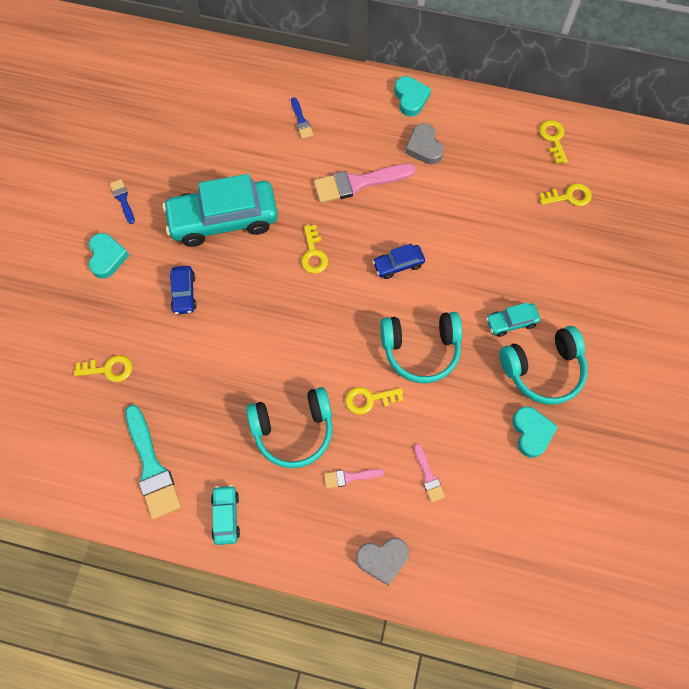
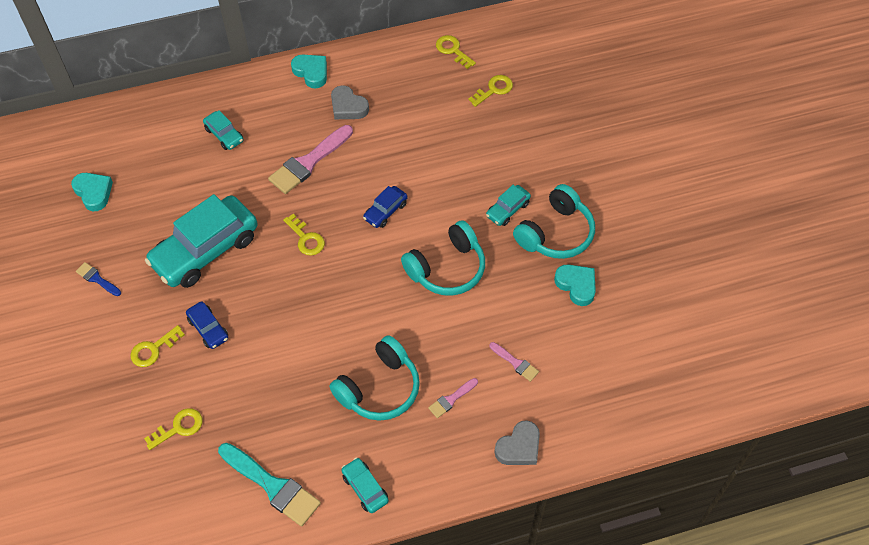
camera: 30 degrees left, 10 degrees down
(107, 257) = (114, 335): turquoise heart -> turquoise heart (93, 193)
(301, 121) = (224, 135): blue brush -> turquoise car
(369, 399) = (428, 330): yellow key -> yellow key (153, 349)

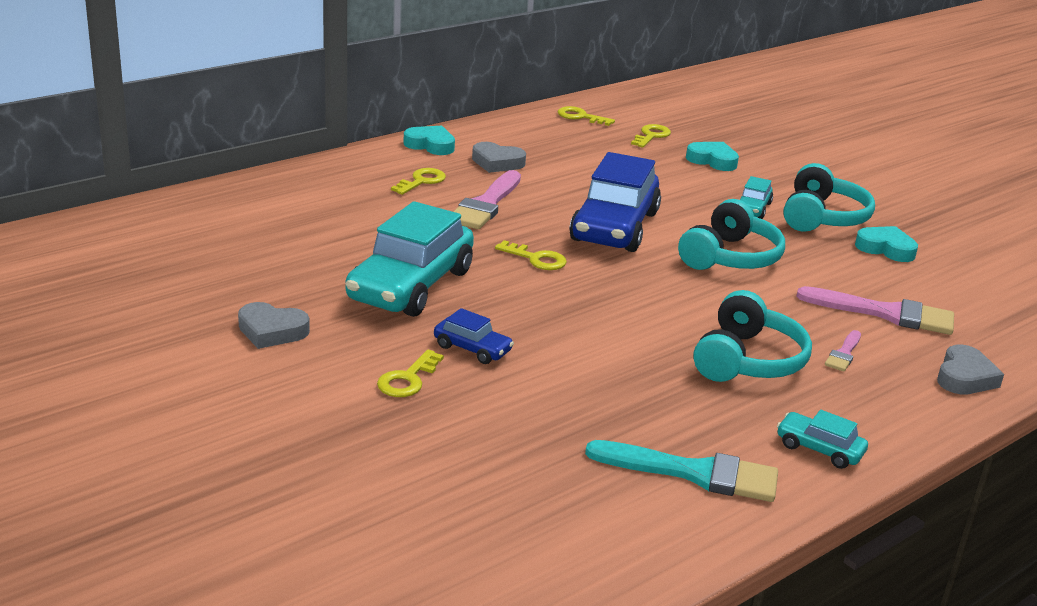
camera: 25 degrees left, 30 degrees down
(93, 193) = (211, 261): turquoise heart -> turquoise heart (712, 160)
(97, 279) = (272, 331): blue brush -> grey heart
(179, 427) = (508, 444): yellow key -> yellow key (422, 181)
(224, 135) = (359, 197): turquoise car -> none
(385, 211) = (614, 227): blue car -> blue car, size x2.21
(515, 363) = (885, 313): pink brush -> pink brush, size x1.99

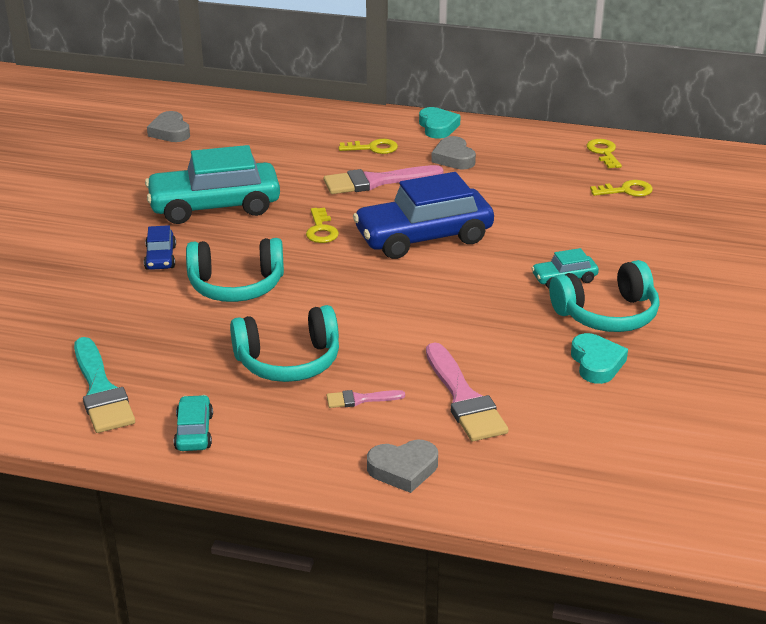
camera: 55 degrees right, 5 degrees up
(272, 331) = (96, 192): grey heart -> grey heart (170, 132)
(407, 379) = (95, 253): yellow key -> none
(712, 160) = (629, 231): turquoise heart -> none
(730, 257) = (452, 299): turquoise headphones -> turquoise headphones (236, 286)

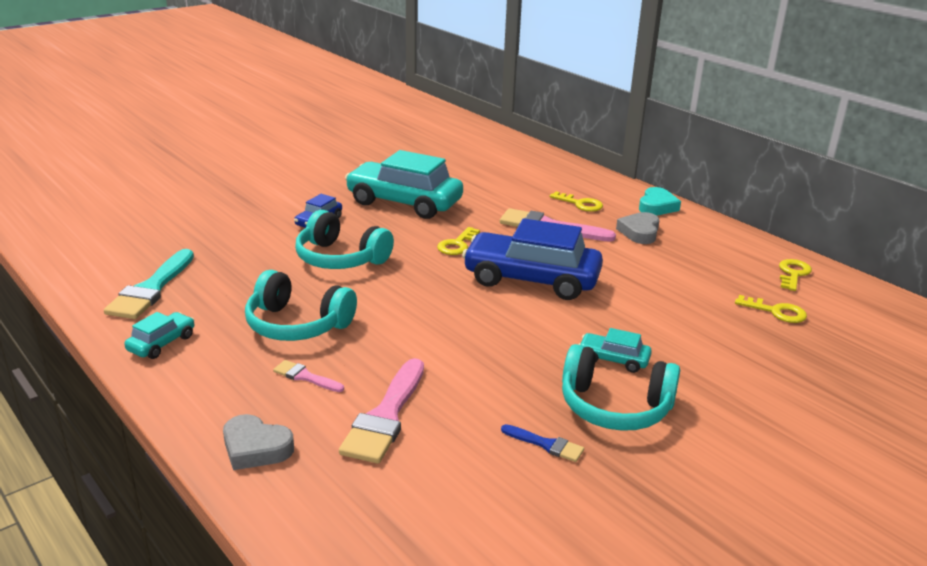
camera: 35 degrees right, 5 degrees down
(170, 132) = (444, 148): grey heart -> none
(596, 363) = (546, 444): turquoise heart -> blue brush

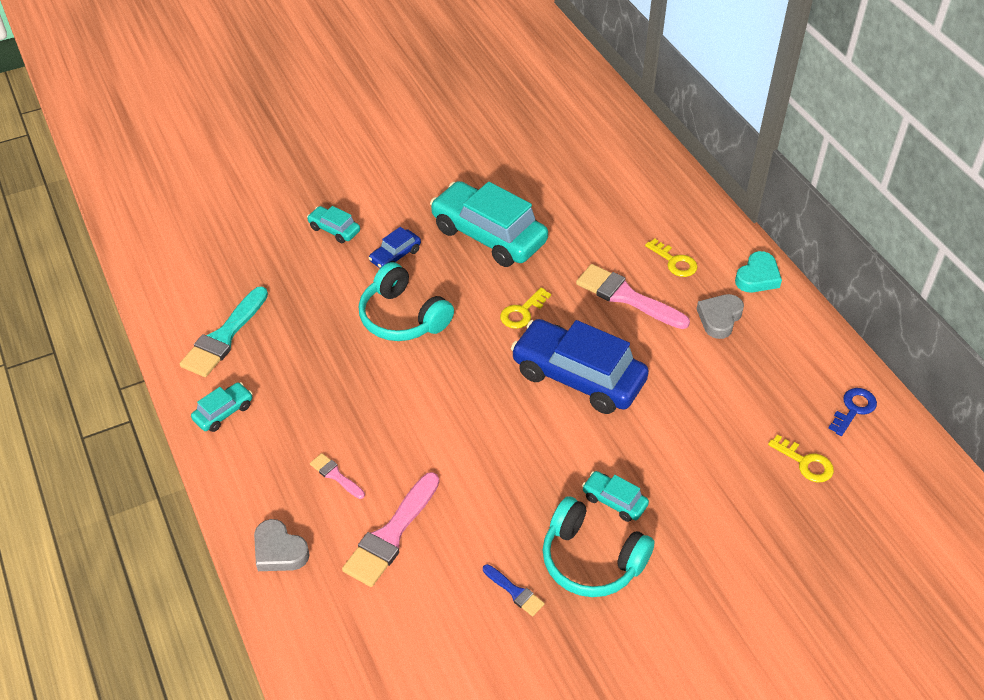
camera: 15 degrees right, 20 degrees up
(252, 211) = (334, 230): none -> turquoise car
(297, 325) = (342, 407): turquoise headphones -> none
(793, 274) = (854, 409): yellow key -> blue key

